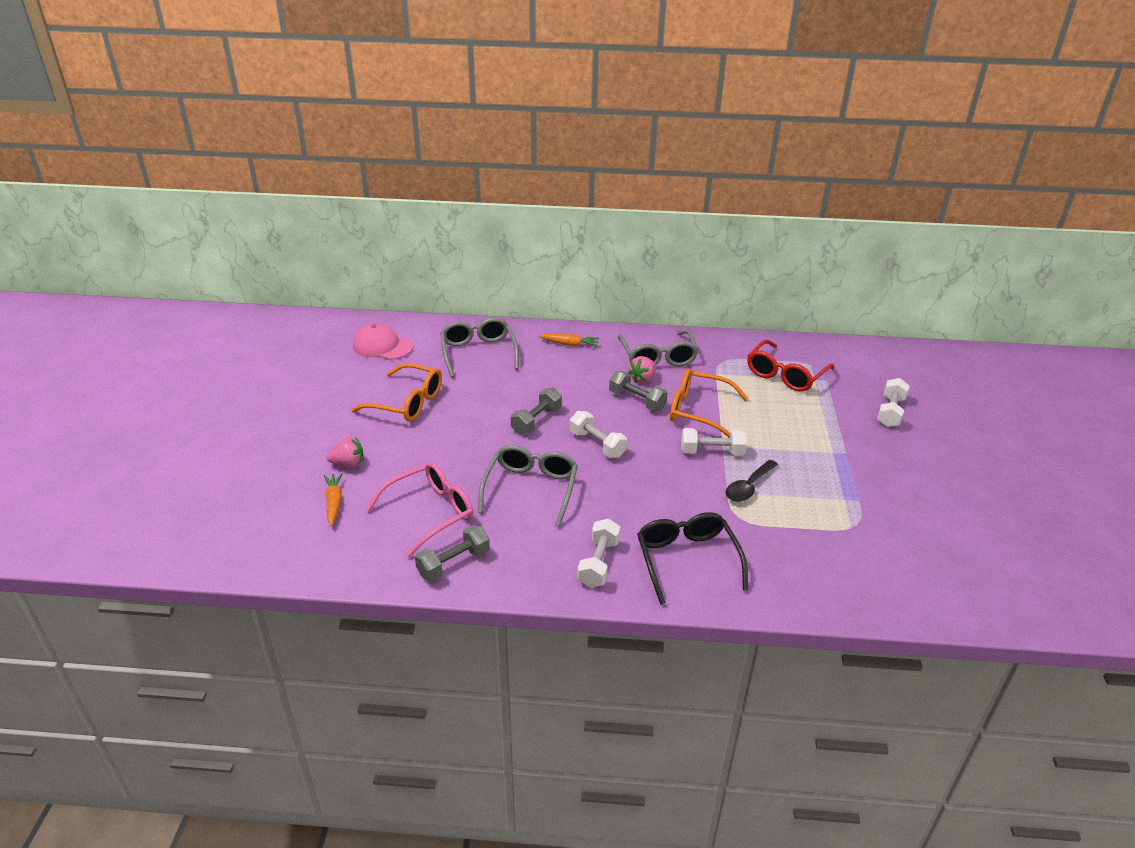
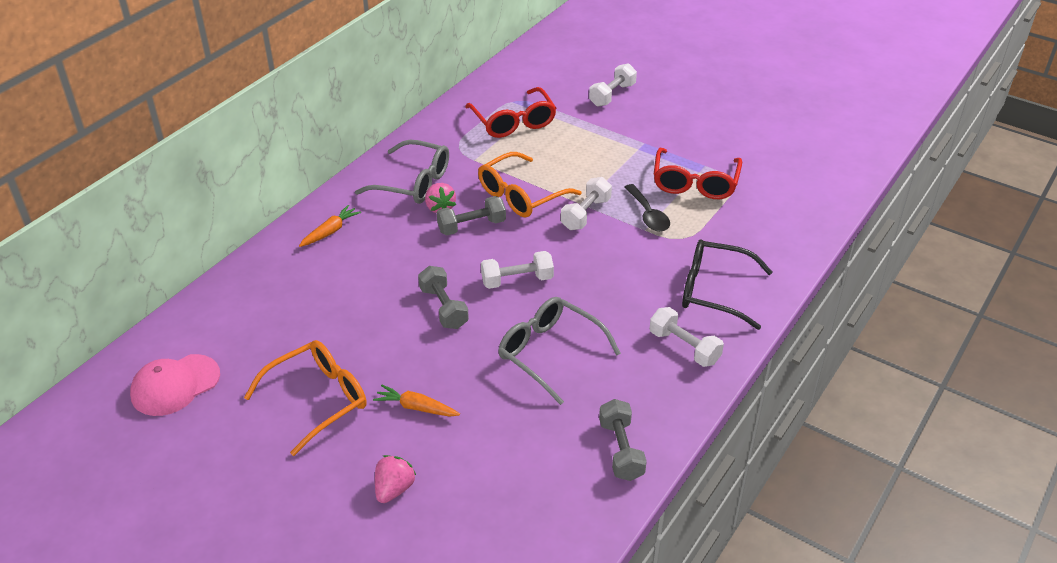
camera: 60 degrees left, 5 degrees up
(334, 502) = (455, 522): orange carrot -> orange carrot (416, 407)
(430, 513) = (532, 443): pink glasses -> none
(478, 353) = (276, 307): grey glasses -> none
(825, 501) = (695, 183): none -> red glasses
(890, 412) = (612, 95): white dumbbell -> white dumbbell turned 75 degrees clockwise

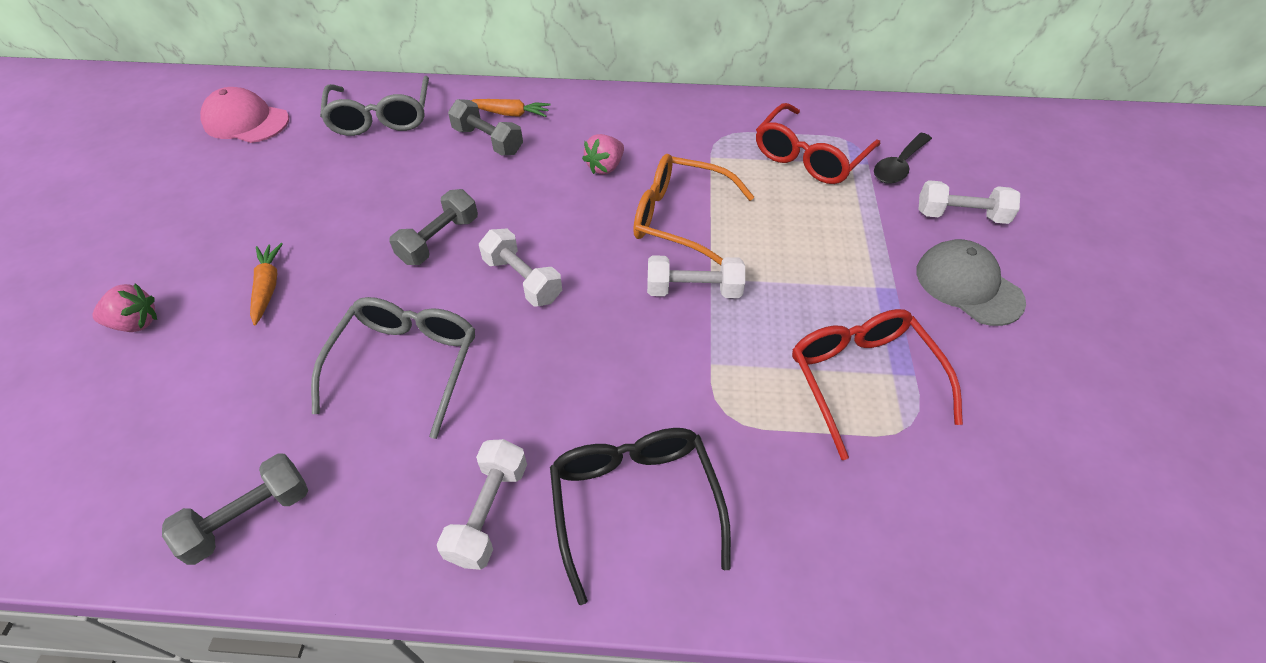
camera: 60 degrees right, 10 degrees up
(318, 400) = (256, 212): orange glasses -> none
(413, 183) = (631, 132): grey glasses -> grey glasses (381, 117)
(471, 226) = (592, 203): grey dumbbell -> grey dumbbell (488, 141)
(648, 215) = (744, 354): black spoon -> black spoon (898, 166)
(663, 119) = (968, 286): none -> grey cap
(695, 183) = (862, 379): red glasses -> red glasses turned 90 degrees clockwise

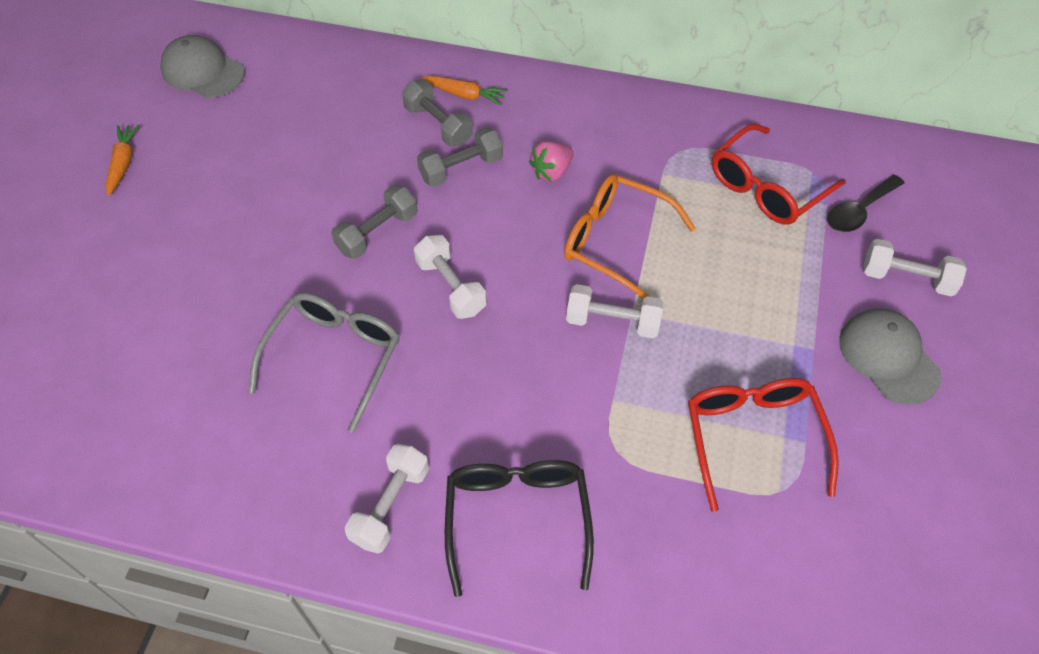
camera: 10 degrees right, 5 degrees up
(136, 323) = (100, 280): pink strawberry -> none
(246, 121) = (203, 71): pink cap -> grey cap
(249, 517) = (192, 476): grey dumbbell -> grey dumbbell (461, 168)
(268, 287) = (216, 260): orange carrot -> orange carrot (123, 163)
(381, 117) = (335, 83): grey glasses -> none

